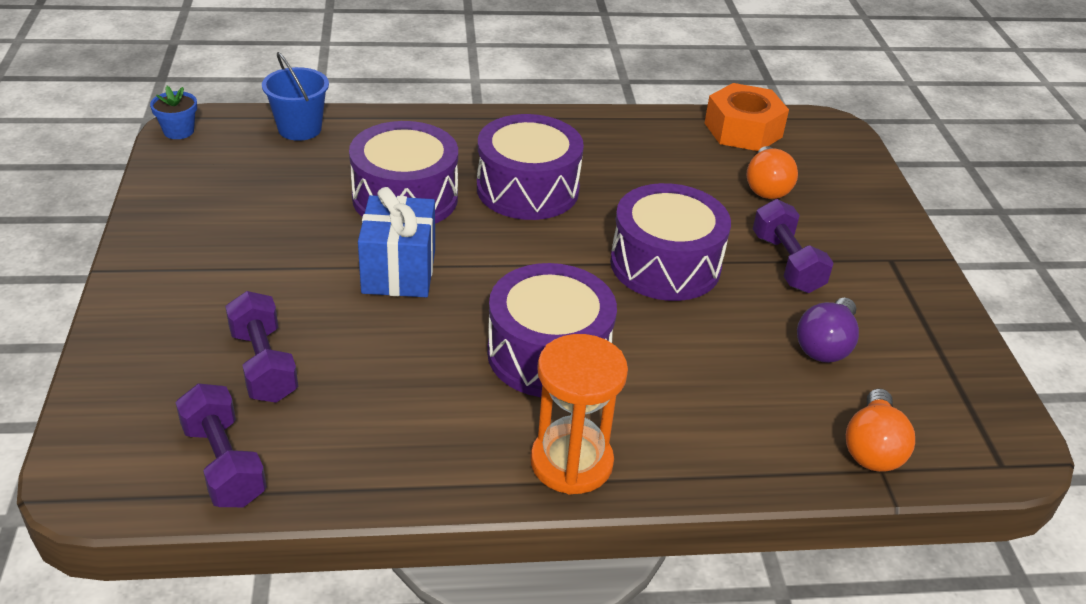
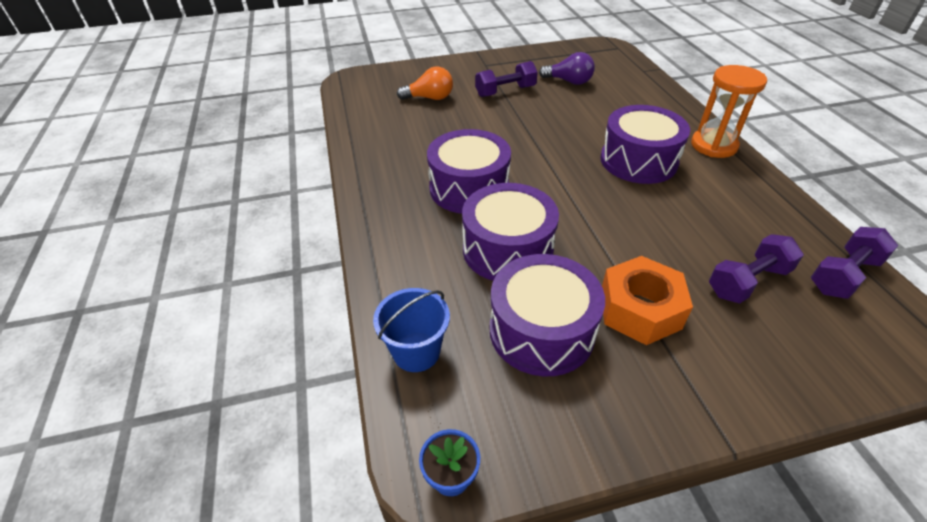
camera: 95 degrees left, 5 degrees up
(399, 271) = (602, 235): blue gift -> none
(665, 264) = (528, 128): purple drum -> purple drum (541, 331)
(743, 130) = (361, 107): orange nut -> orange nut (639, 310)
(872, 448) = (632, 72): orange light bulb -> none

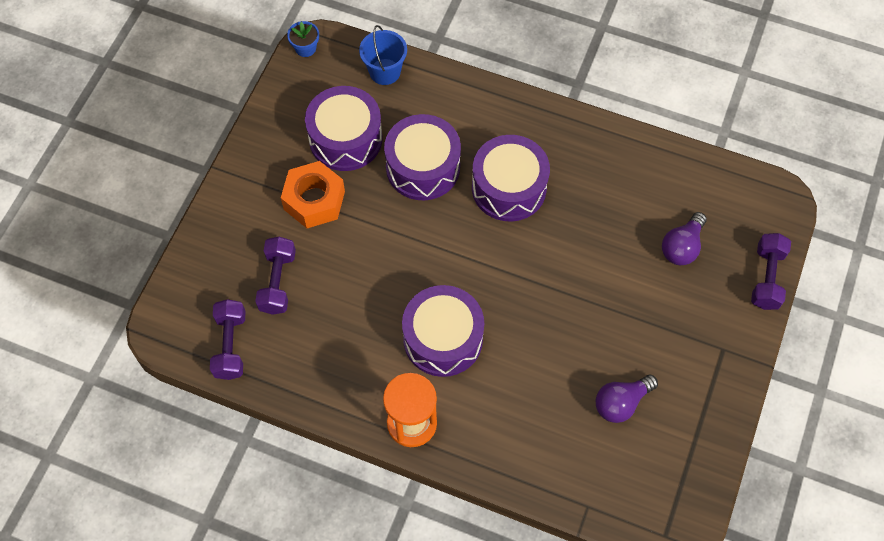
camera: 125 degrees right, 20 degrees up
(430, 98) = (682, 247): orange light bulb -> purple light bulb
(505, 91) = (645, 324): purple dumbbell -> purple dumbbell (766, 278)

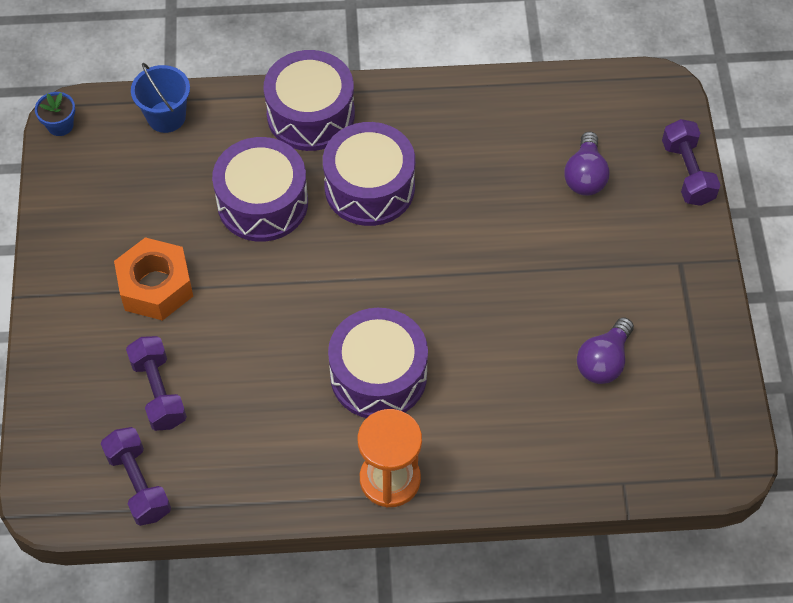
camera: 25 degrees left, 5 degrees down
(345, 139) = (158, 206): purple drum -> purple drum (310, 114)

